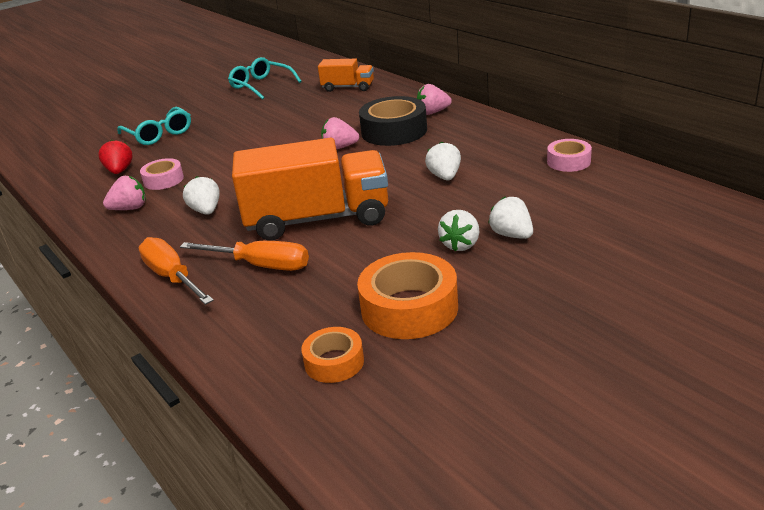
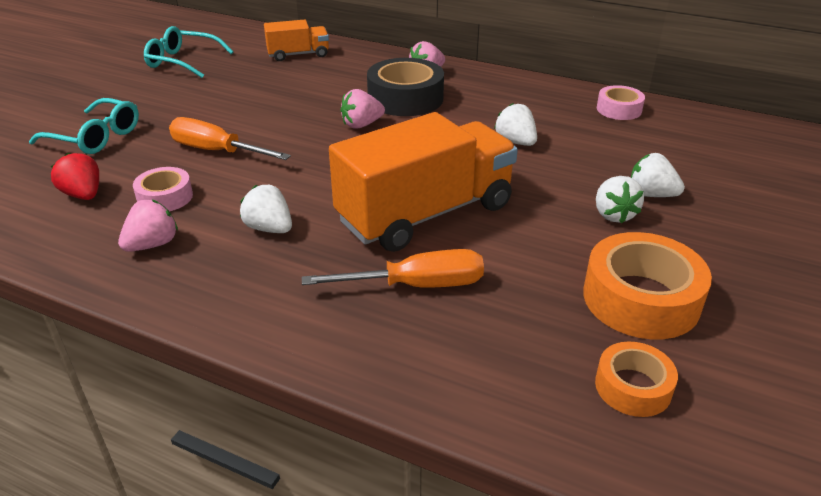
camera: 30 degrees left, 5 degrees up
(172, 277) = (313, 327): orange screwdriver -> orange screwdriver (216, 151)

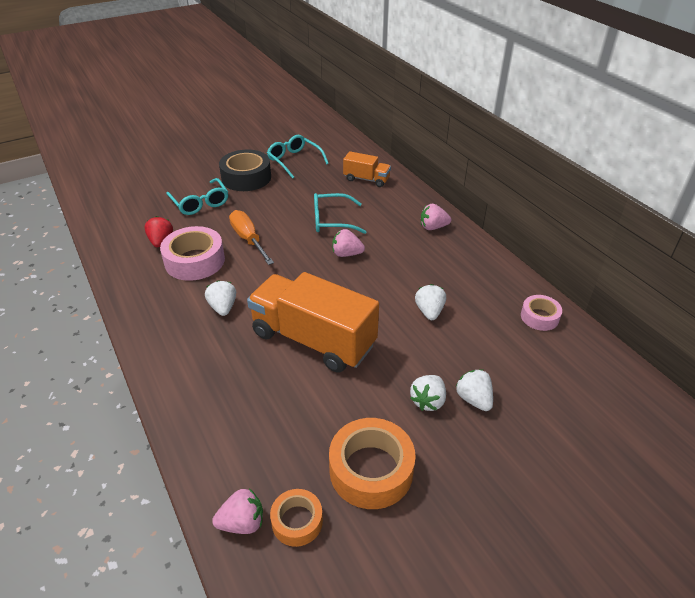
camera: 35 degrees right, 5 degrees up
(152, 244) = (161, 290): pink strawberry -> pink strawberry (242, 522)
(165, 197) = (195, 261): pink tape -> pink tape, size x1.76
(304, 101) = (332, 220): none -> turquoise glasses
(405, 98) = (396, 243): black tape -> black tape (246, 177)
(417, 285) = (257, 386): orange screwdriver -> none
(425, 214) = (313, 339): orange truck -> orange truck turned 150 degrees counterclockwise

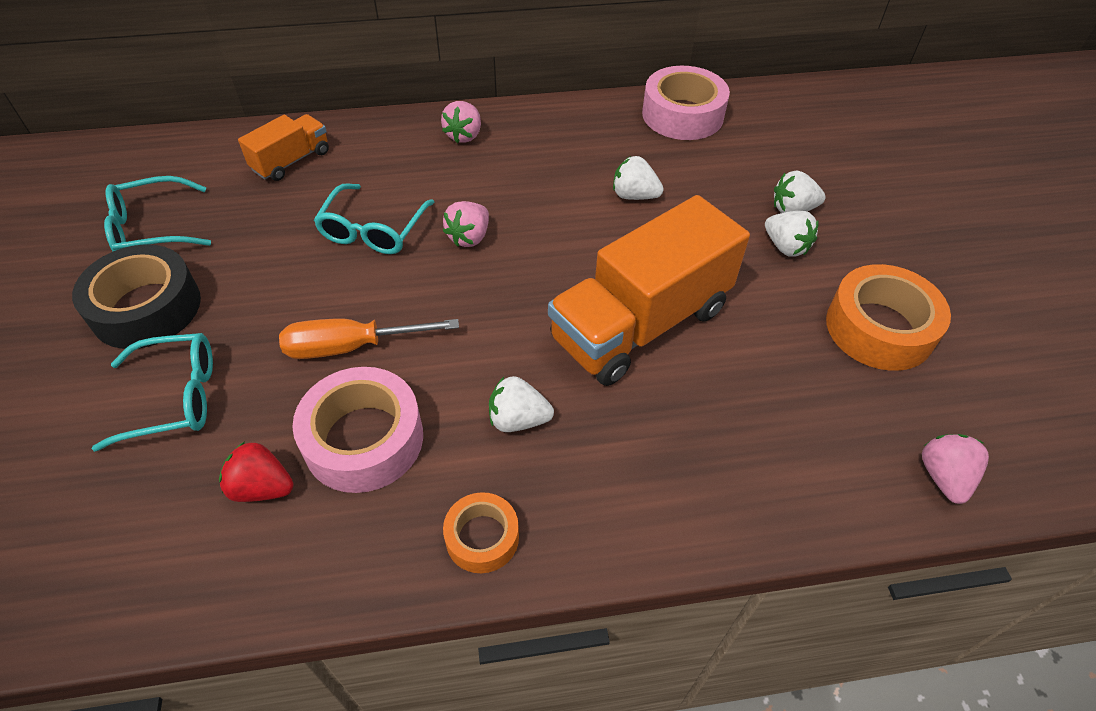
camera: 70 degrees left, 10 degrees up
(297, 521) = (945, 418): orange tape -> orange tape (482, 537)
(539, 317) = (682, 115): pink tape -> pink tape, size x1.76

